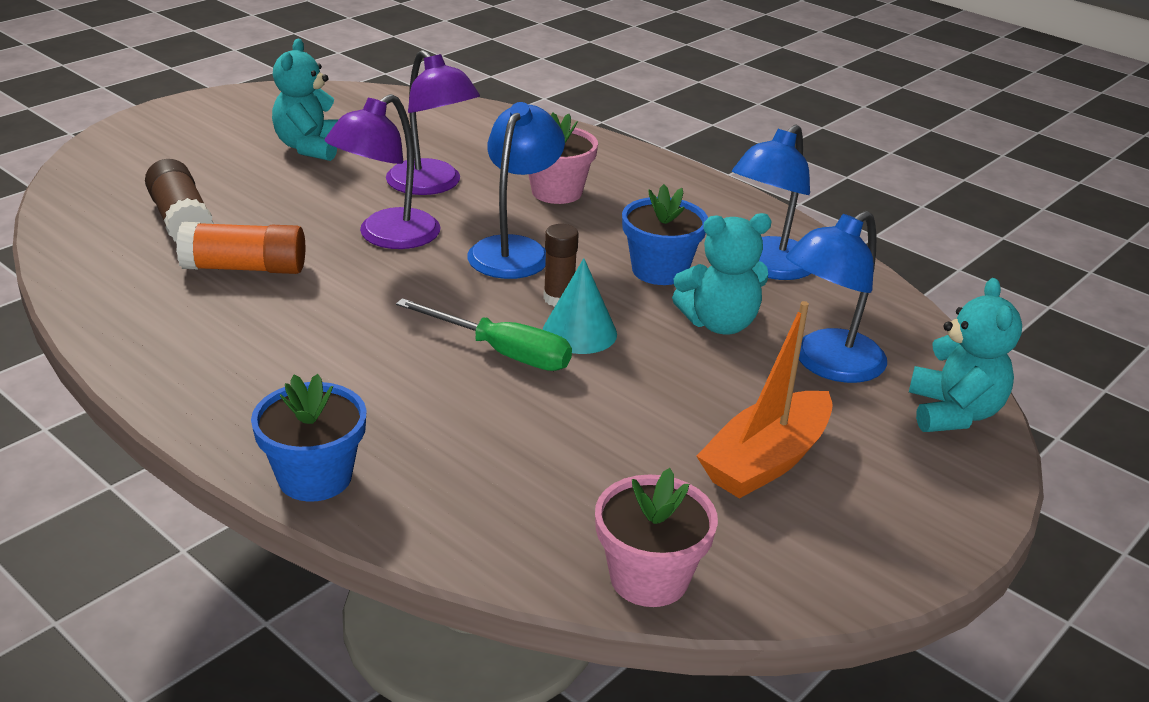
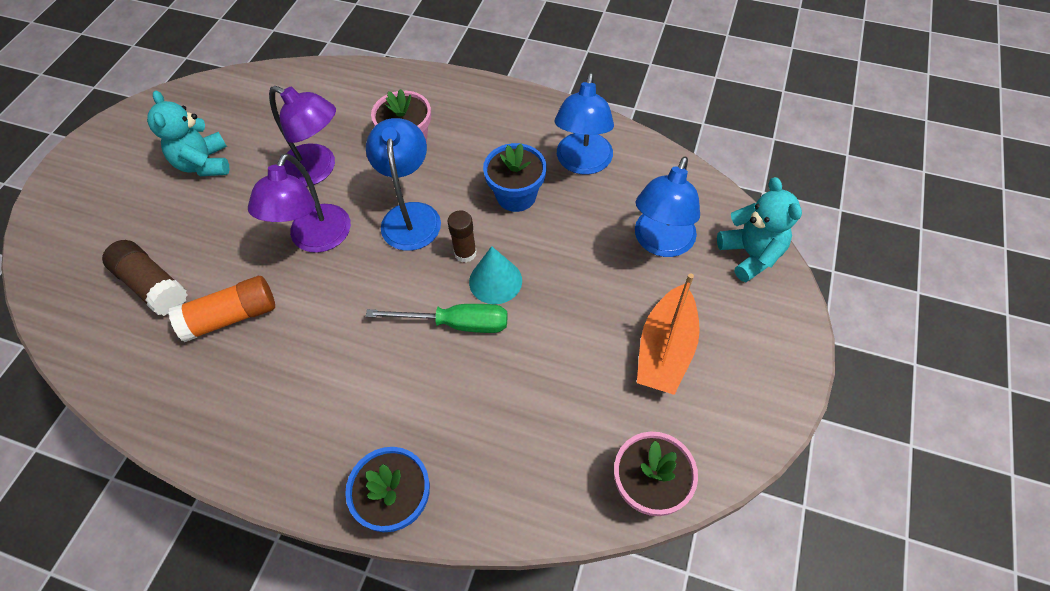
camera: 20 degrees left, 25 degrees up
(719, 323) = (578, 232): turquoise teddy bear -> none

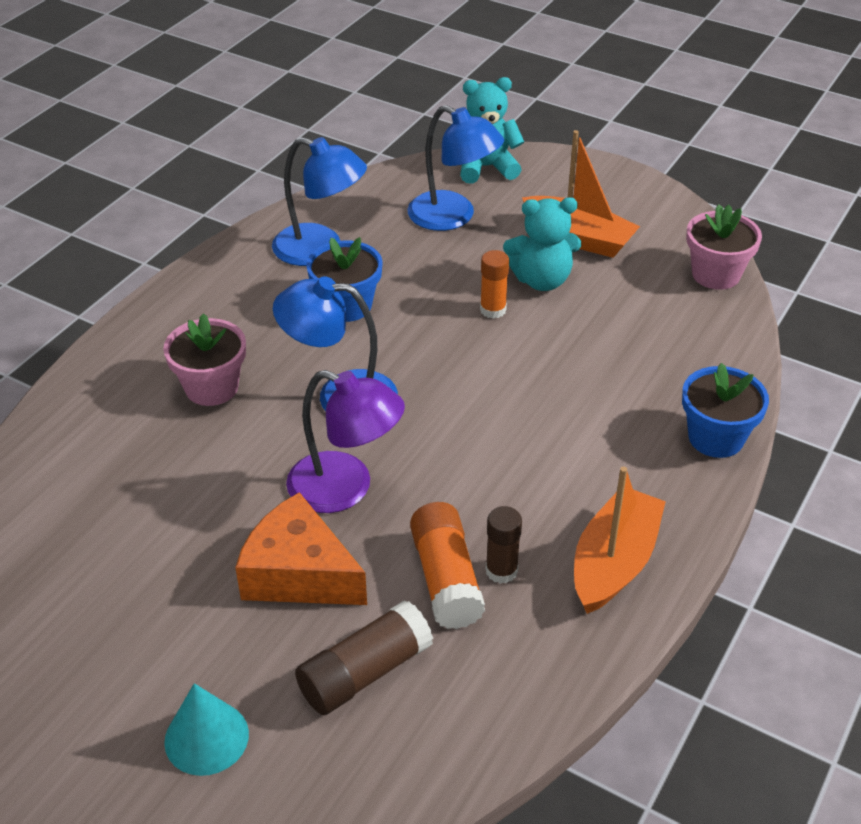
camera: 80 degrees left, 15 degrees down
(204, 164) = (141, 616): turquoise teddy bear -> turquoise teddy bear (541, 280)
(237, 231) = (299, 573): none -> orange cheese
(247, 429) = (614, 562): none -> orange boat
(317, 170) = (220, 482): purple lamp -> none
(456, 324) = (512, 374): green screwdriver -> none
(465, 253) = (416, 356): brown glue stick -> brown glue stick (501, 570)
(495, 281) = (463, 337): turquoise cone -> turquoise cone (206, 737)
(537, 296) = (493, 310): none -> orange glue stick

